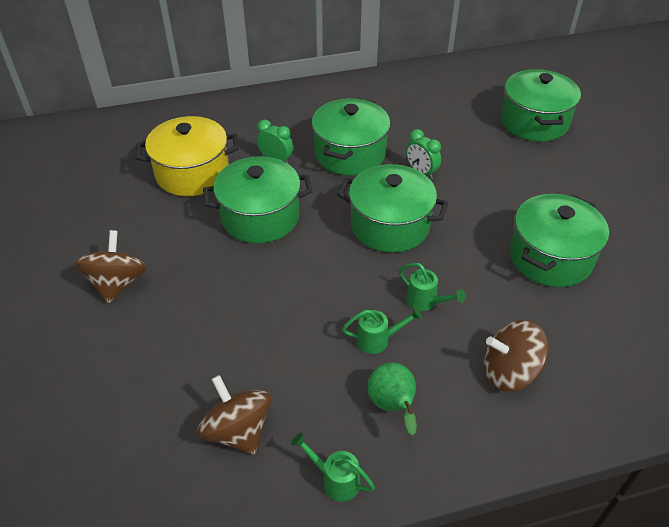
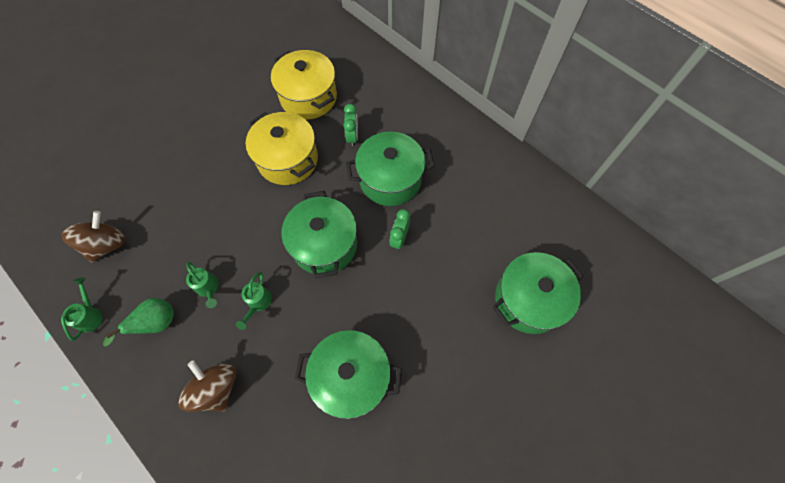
camera: 60 degrees right, 20 degrees up
(117, 283) = (189, 119): brown spinning top -> none
(260, 217) = (288, 159): green pot -> yellow pot

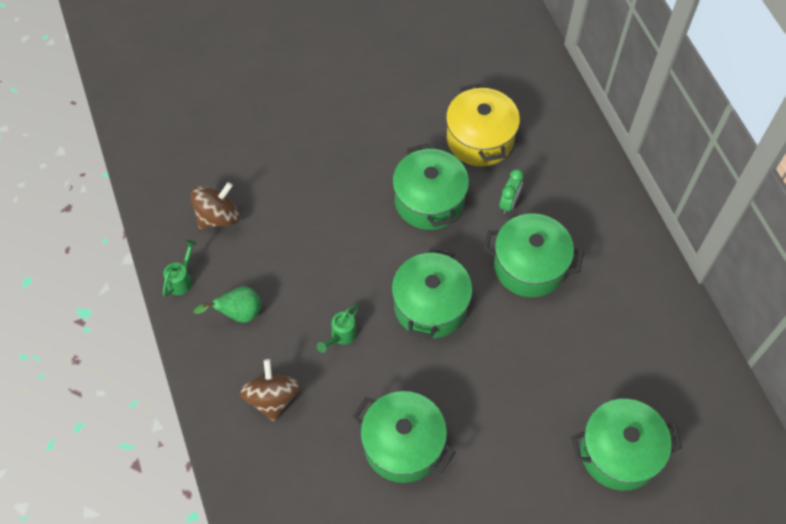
camera: 25 degrees right, 5 degrees down
(208, 288) = (299, 301): green watering can -> none
(288, 159) = (429, 201): yellow pot -> green pot
(399, 238) = (511, 332): green clock -> none

